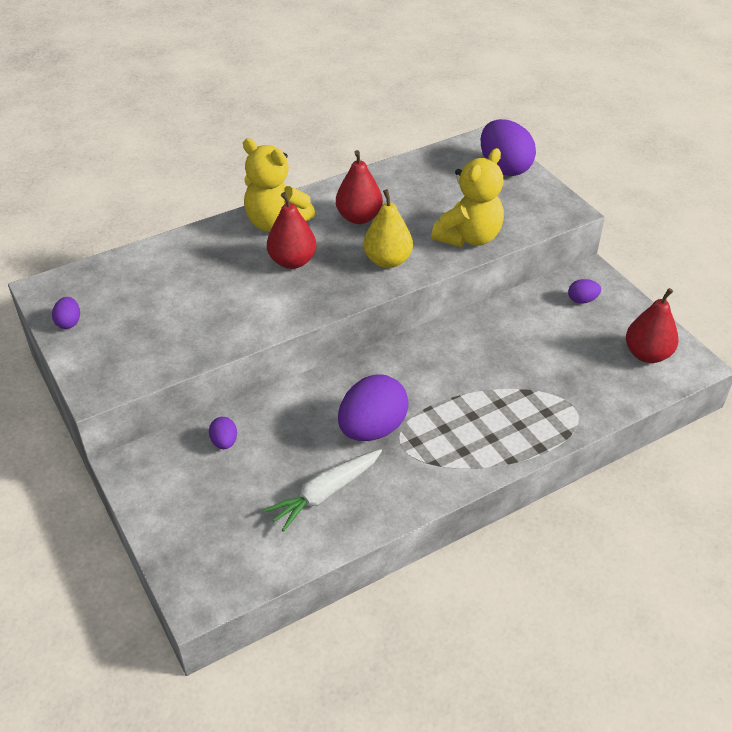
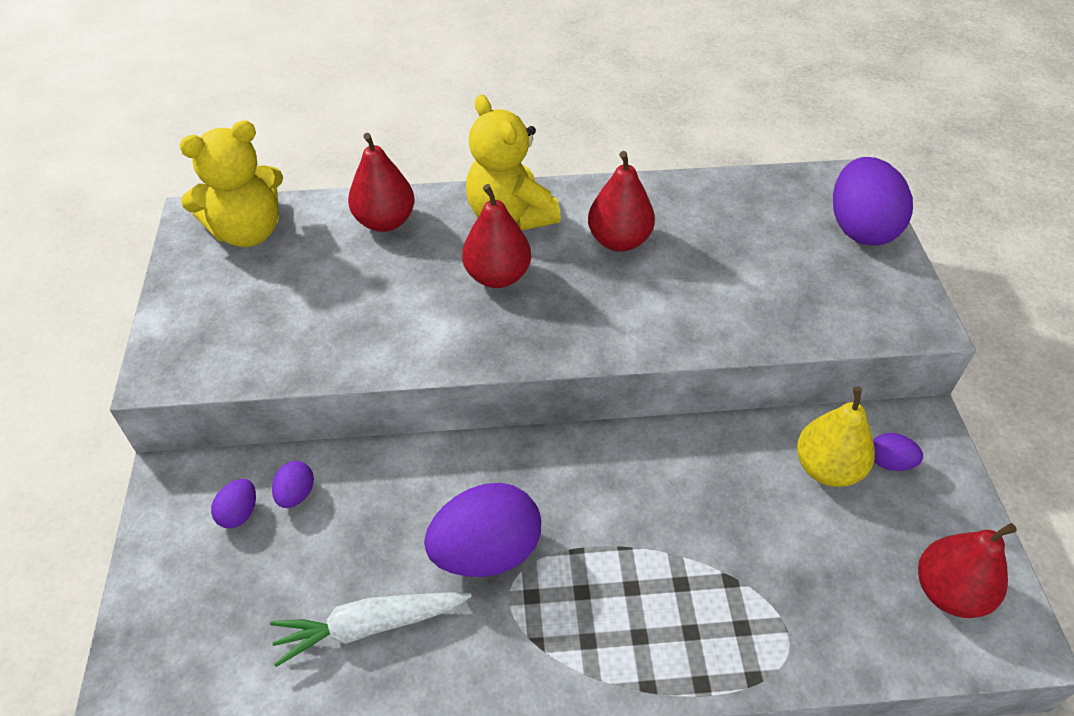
camera: 25 degrees right, 5 degrees up
(69, 322) = (192, 271): purple egg -> purple egg (239, 513)
(190, 251) = (385, 221): none -> red pear
(387, 261) = (620, 316): yellow pear -> yellow pear (827, 468)
(469, 237) = (752, 318): yellow teddy bear -> yellow teddy bear (248, 231)

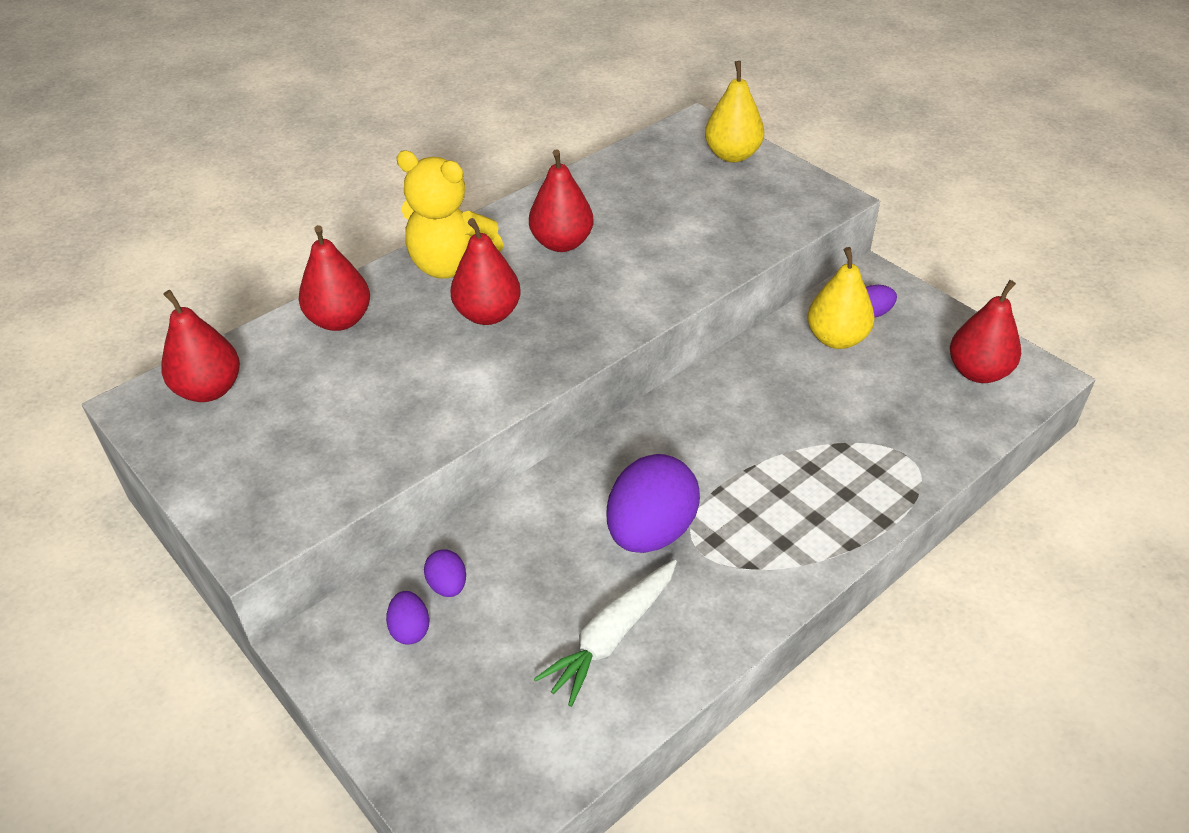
camera: 35 degrees left, 5 degrees down
(248, 231) = (209, 389): yellow teddy bear -> red pear
(860, 228) = (732, 155): purple egg -> yellow pear

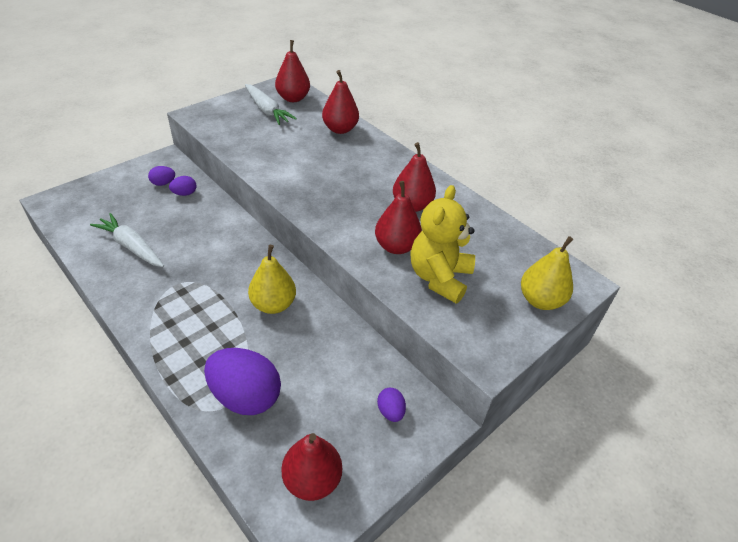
camera: 85 degrees right, 0 degrees up
(253, 424) = (267, 110): none -> white carrot
(451, 265) = (387, 163): yellow teddy bear -> yellow teddy bear (439, 277)
(488, 314) = (341, 176): red pear -> red pear (396, 246)
(651, 531) = (196, 265): purple egg -> purple egg (245, 396)
(836, 338) = (359, 381): yellow pear -> yellow pear (273, 304)

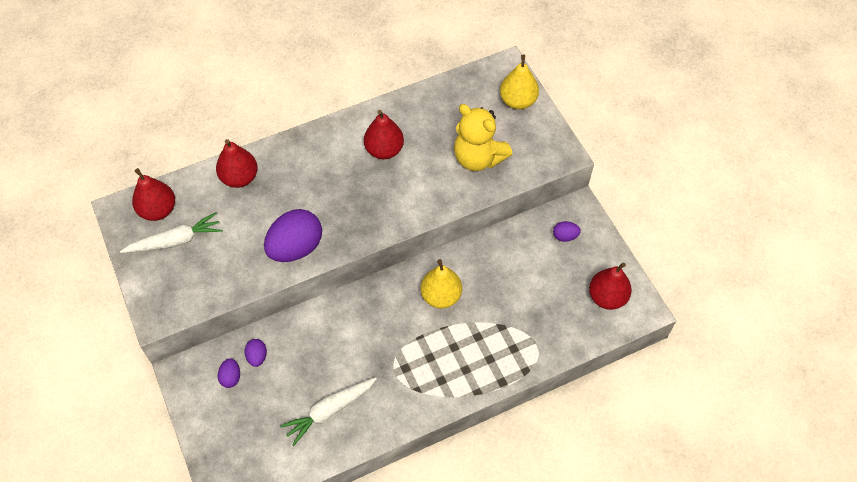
camera: 70 degrees left, 15 degrees up
(245, 396) = (530, 330): purple egg -> purple egg (296, 248)
(396, 246) = (434, 177): red pear -> none

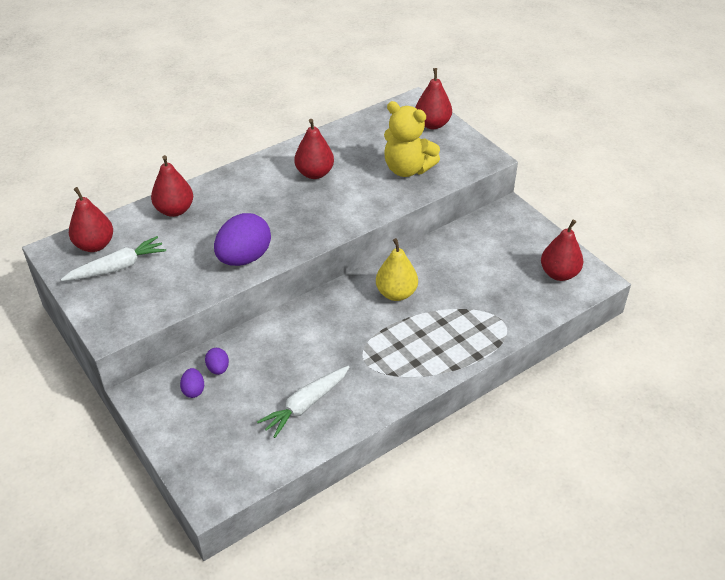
camera: 10 degrees left, 15 degrees down
(518, 101) = (432, 124): yellow pear -> red pear
(565, 236) = (503, 232): purple egg -> none

